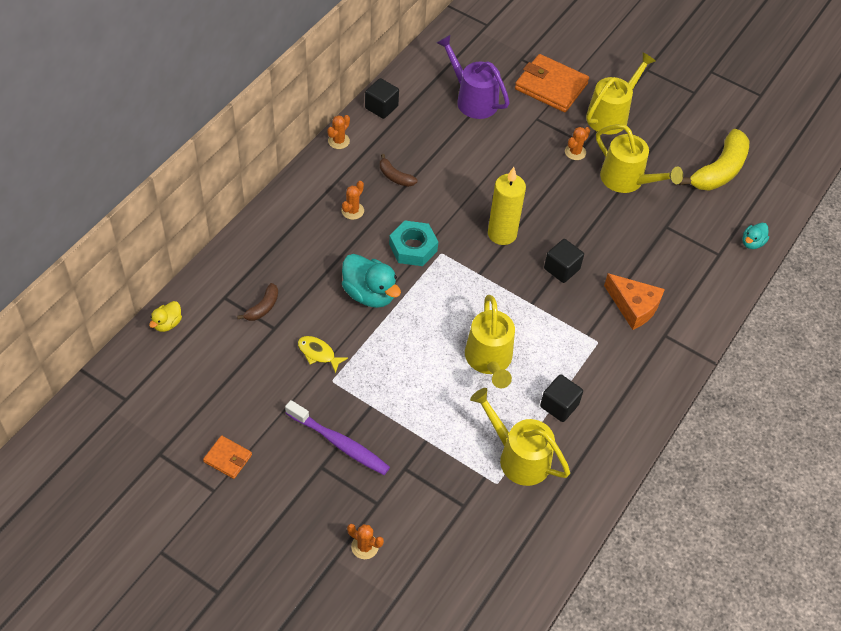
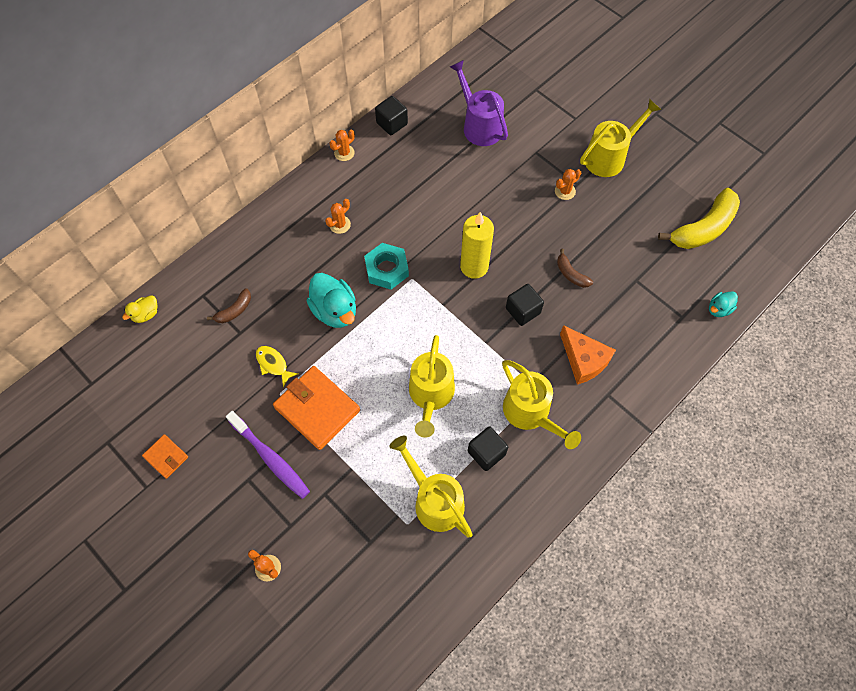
camera: 15 degrees right, 10 degrees up
(395, 177) = (387, 195): brown banana -> brown banana (571, 274)
(551, 86) = (557, 120): orange wallet -> orange wallet (317, 409)
(627, 180) = (609, 227): yellow watering can -> yellow watering can (531, 414)

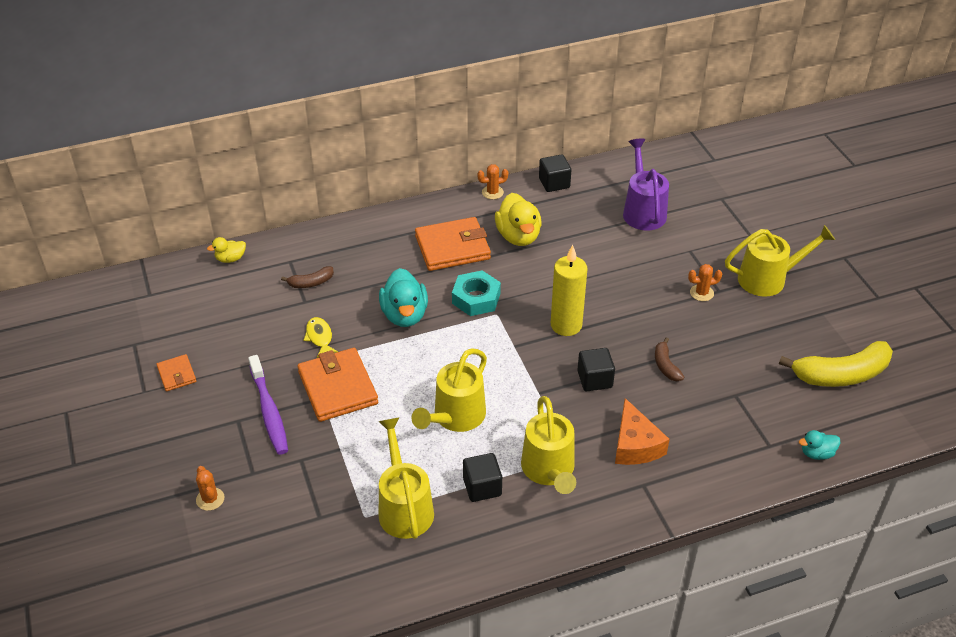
camera: 25 degrees right, 20 degrees down
(340, 224) = (452, 248): orange cactus -> orange wallet
(389, 191) = (518, 236): none -> yellow duck

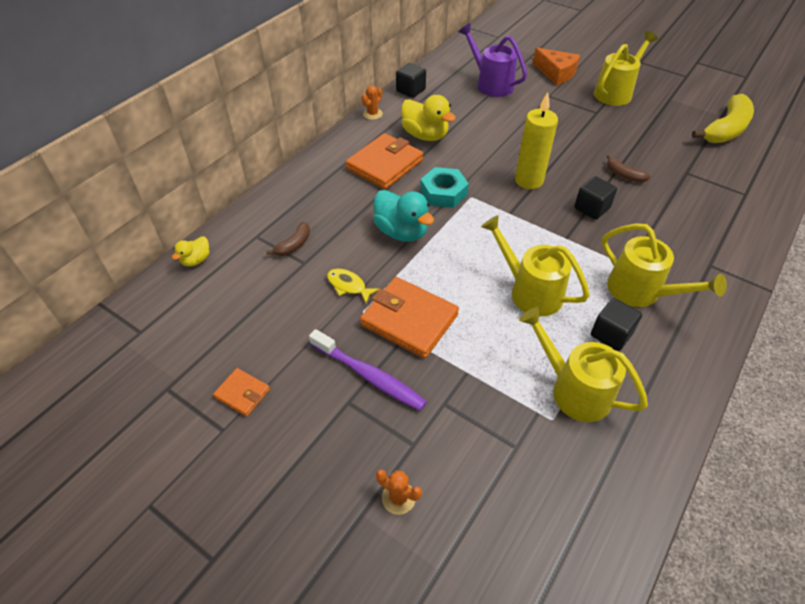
camera: 35 degrees left, 5 degrees up
(455, 418) = (529, 291): yellow watering can -> yellow watering can turned 135 degrees clockwise
(635, 445) = (671, 239): orange cheese -> orange cheese (556, 73)
(701, 293) = (588, 118): orange cactus -> none
(817, 453) = (775, 184): turquoise duck -> none

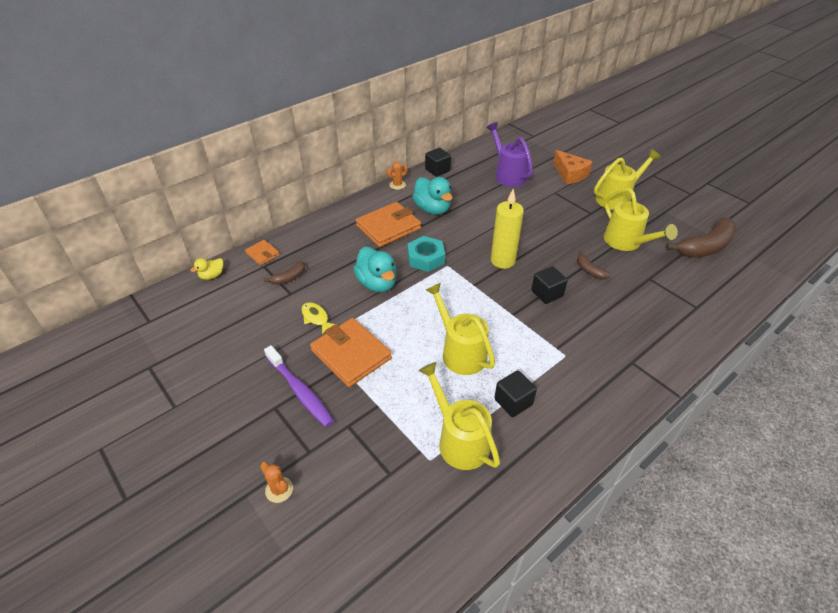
camera: 15 degrees right, 5 degrees down
(242, 393) = (200, 383): orange wallet -> orange wallet (262, 254)
(425, 135) = (432, 209): yellow duck -> turquoise duck
(641, 292) = (557, 372): yellow watering can -> yellow watering can (627, 242)
(725, 129) = (705, 247): yellow banana -> brown banana

